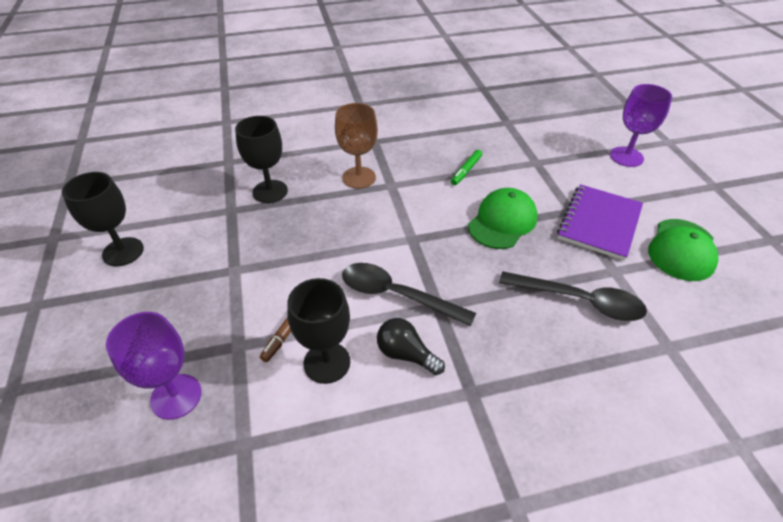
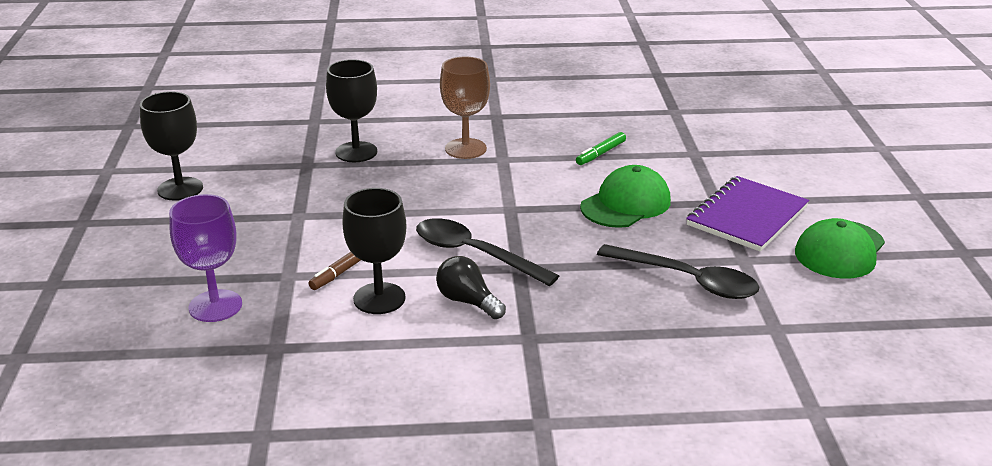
camera: 10 degrees right, 15 degrees down
(626, 157) = (816, 158): purple goblet -> none

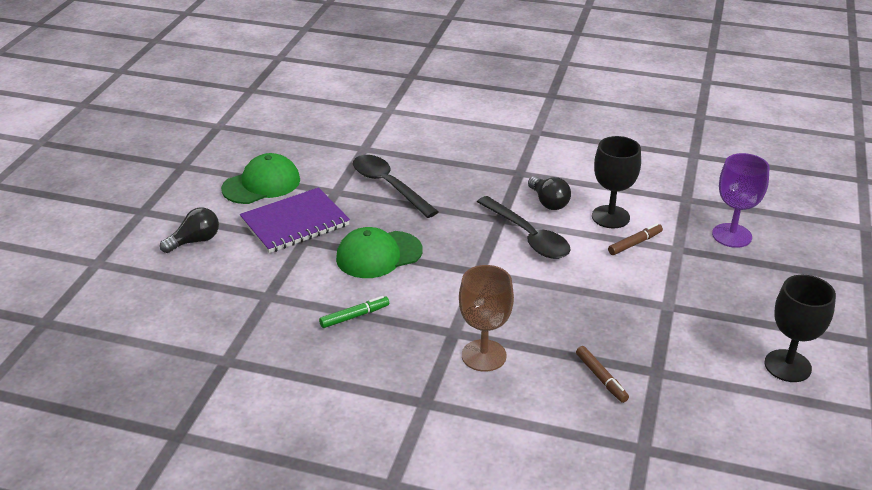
camera: 160 degrees left, 5 degrees up
(356, 152) = (601, 378): black goblet -> brown marker
(823, 180) = (195, 241): none -> black light bulb

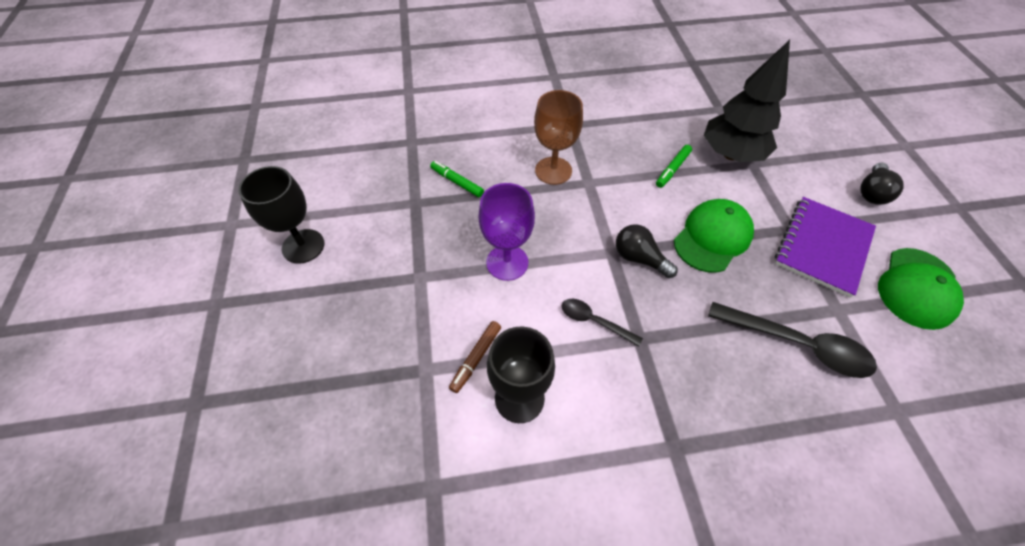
camera: 155 degrees right, 20 degrees up
(277, 310) = (731, 154): none -> black tree
(528, 236) = (594, 321): black spoon -> black spoon, size x0.56
(548, 202) = (604, 395): black light bulb -> black light bulb (639, 258)
(601, 378) = (457, 182): brown marker -> green marker
(732, 235) = (362, 424): purple goblet -> purple goblet (507, 262)

